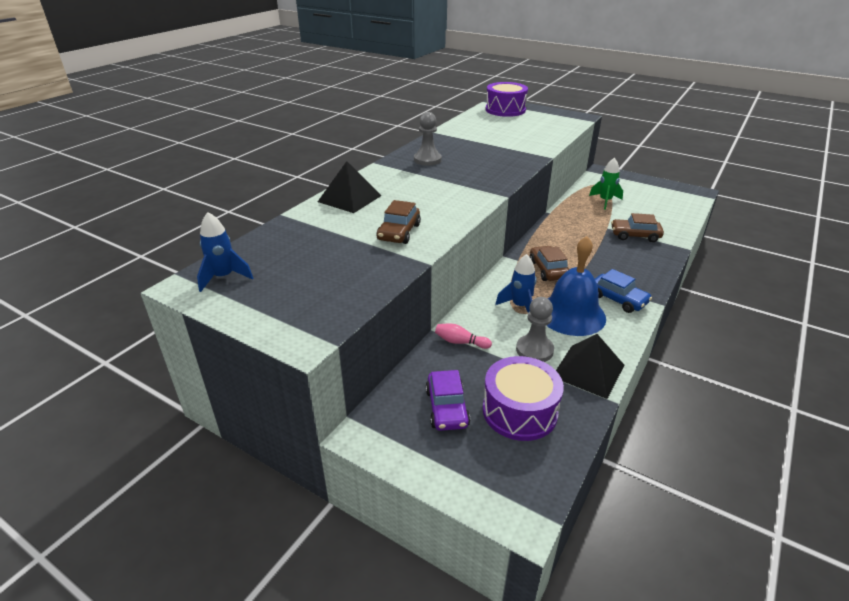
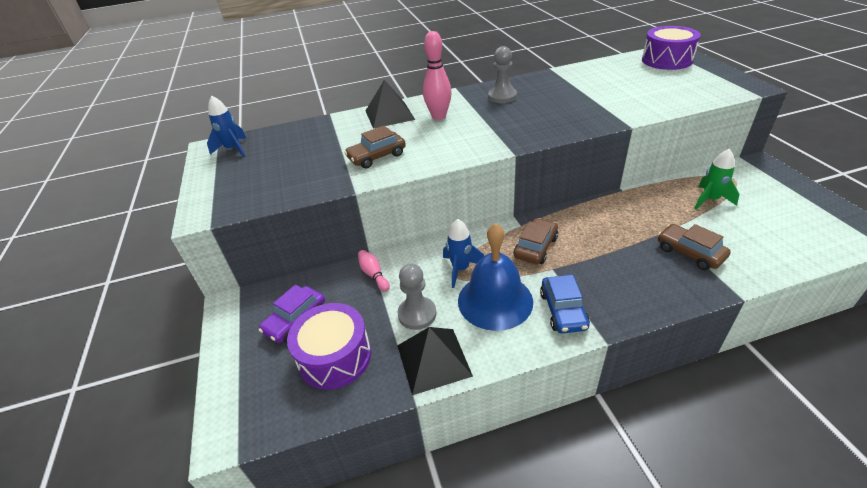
camera: 45 degrees right, 5 degrees up
(399, 187) = (439, 116): none -> pink bowling pin

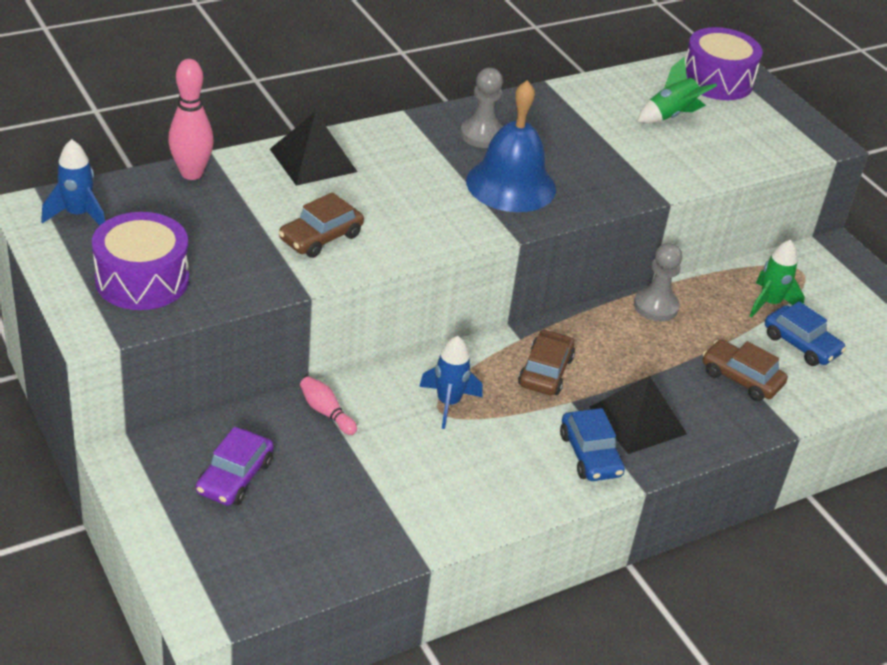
camera: 20 degrees left, 0 degrees up
(335, 357) = (308, 520): purple drum -> purple drum (142, 280)
(417, 314) = (403, 464): grey pawn -> grey pawn (655, 306)
(433, 360) = (439, 519): black pyramid -> black pyramid (638, 420)
(439, 116) = (393, 168): pink bowling pin -> pink bowling pin (191, 173)
(495, 300) = (502, 444): blue bell -> blue bell (511, 185)
(633, 80) = (670, 116): none -> green rocket
(738, 228) = (801, 344): none -> blue car

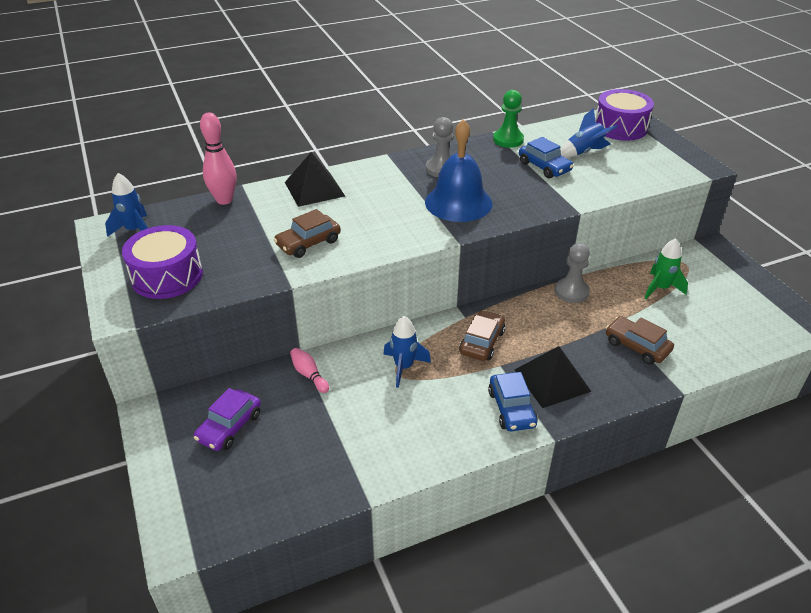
camera: 10 degrees right, 0 degrees up
(567, 94) = (508, 140): none -> green pawn
(670, 116) = (584, 152): green rocket -> blue rocket
(801, 344) = (685, 319): blue car -> blue car (544, 167)

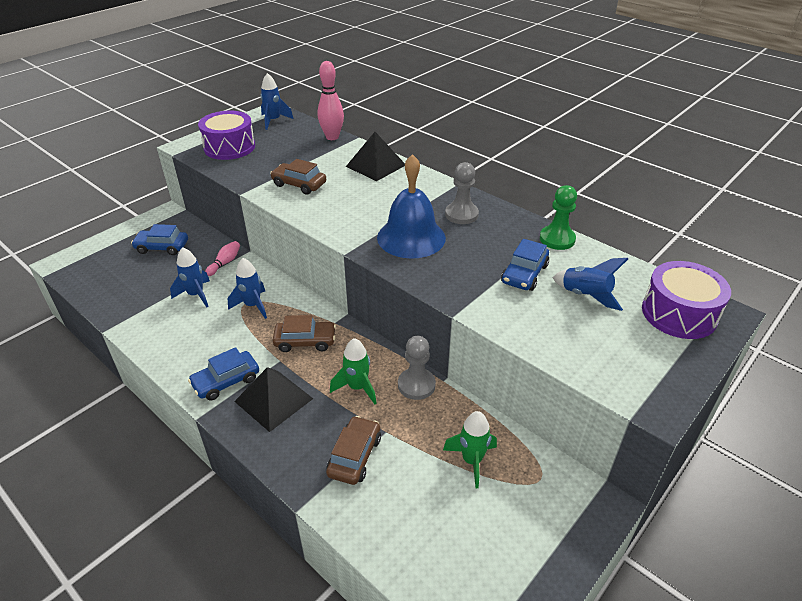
camera: 65 degrees right, 0 degrees up
(229, 427) = (162, 247): purple car -> blue car
(354, 409) = (196, 295): none -> blue rocket
(559, 325) = (357, 387): none -> green rocket

